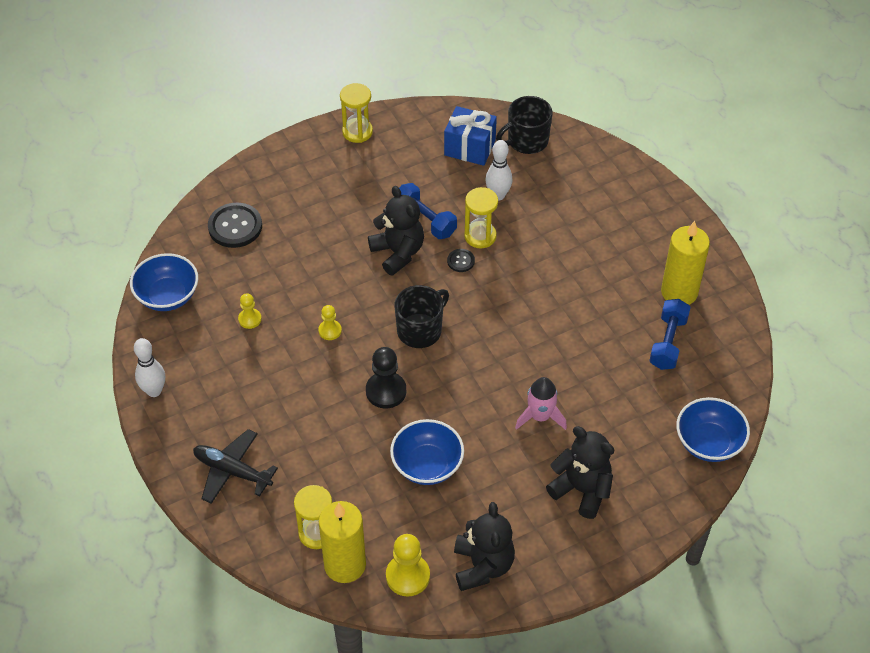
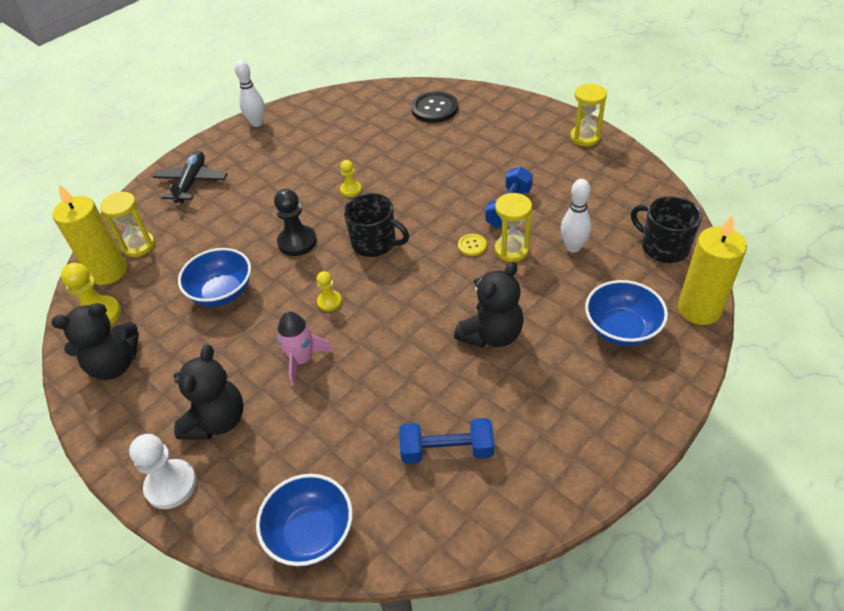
camera: 75 degrees right, 5 degrees down
(167, 296) = (348, 101): blue bowl -> blue bowl (621, 329)
(250, 319) = (344, 145): yellow pawn -> yellow pawn (329, 301)
(398, 253) = (459, 203): black teddy bear -> black teddy bear (491, 334)
(461, 261) = (472, 245): black button -> yellow button
(469, 148) = (621, 210): blue gift -> none
(634, 531) = (171, 485): none -> white pawn
(679, 292) = (529, 442): yellow candle -> yellow candle (699, 309)

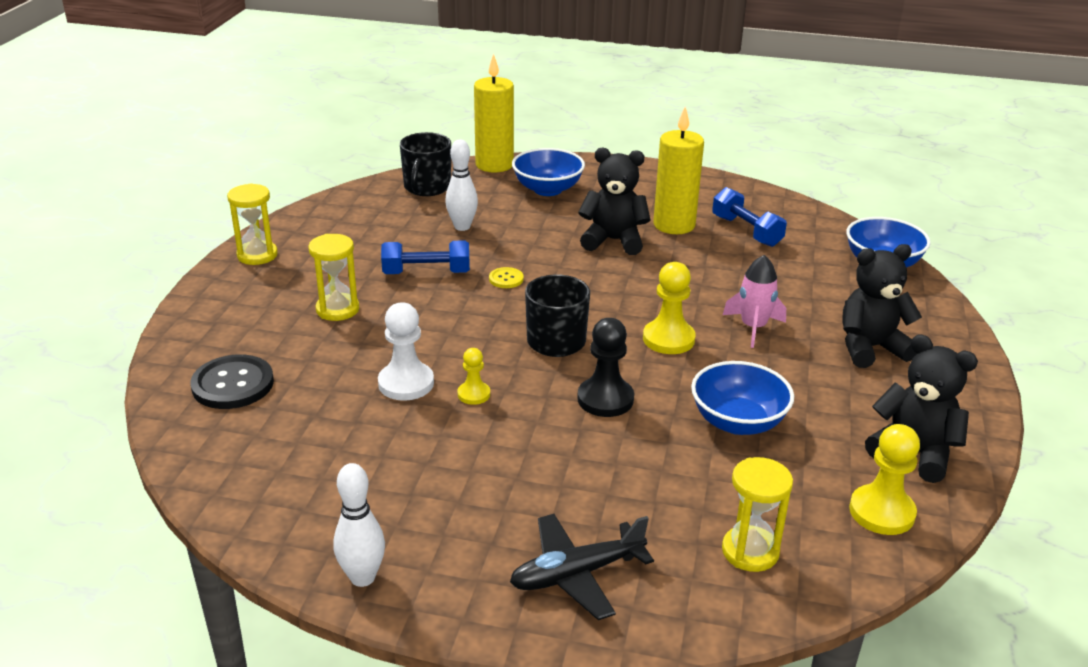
camera: 125 degrees left, 15 degrees down
(108, 272) = (820, 553): yellow candle -> yellow candle (674, 225)
(171, 485) = (950, 344): white pawn -> white pawn (406, 383)
(329, 301) = (668, 339): yellow pawn -> yellow pawn, size x1.71
(511, 250) = (493, 256): yellow hourglass -> yellow hourglass (337, 309)

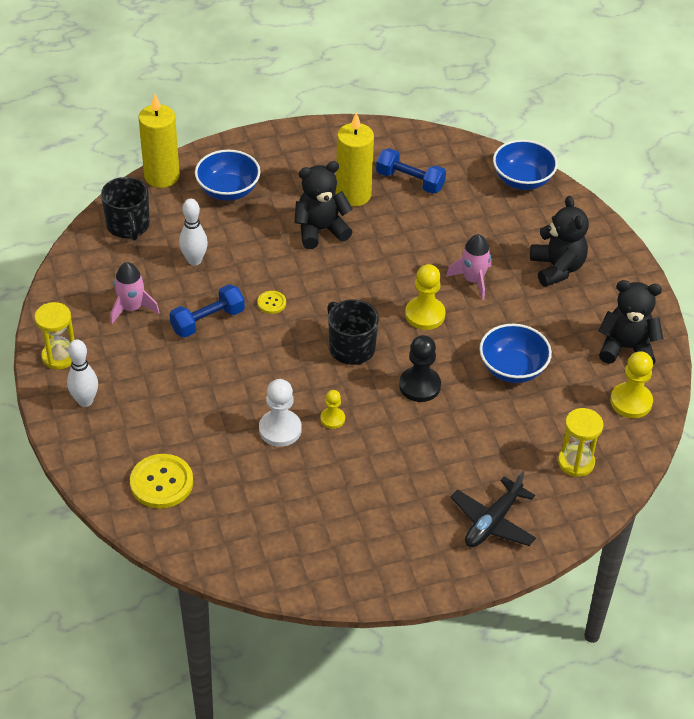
camera: 30 degrees left, 15 degrees up
(233, 384) = (161, 482): black button -> yellow button
(337, 309) = (173, 384): yellow hourglass -> none
(362, 577) = (375, 581): white bowling pin -> white bowling pin (85, 401)
(364, 242) = (132, 308): none -> pink rocket
(870, 348) = (557, 268): black teddy bear -> black teddy bear turned 120 degrees clockwise

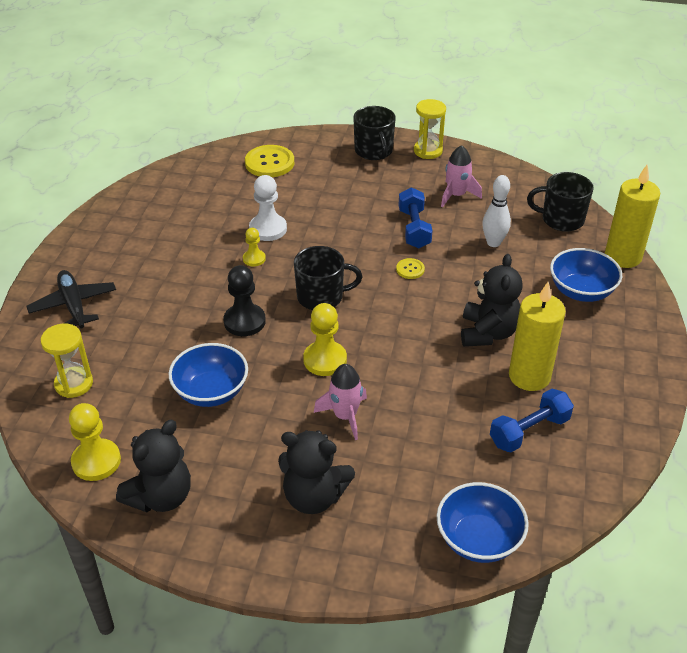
camera: 120 degrees right, 5 degrees down
(85, 401) = (374, 151): white bowling pin -> black mug

